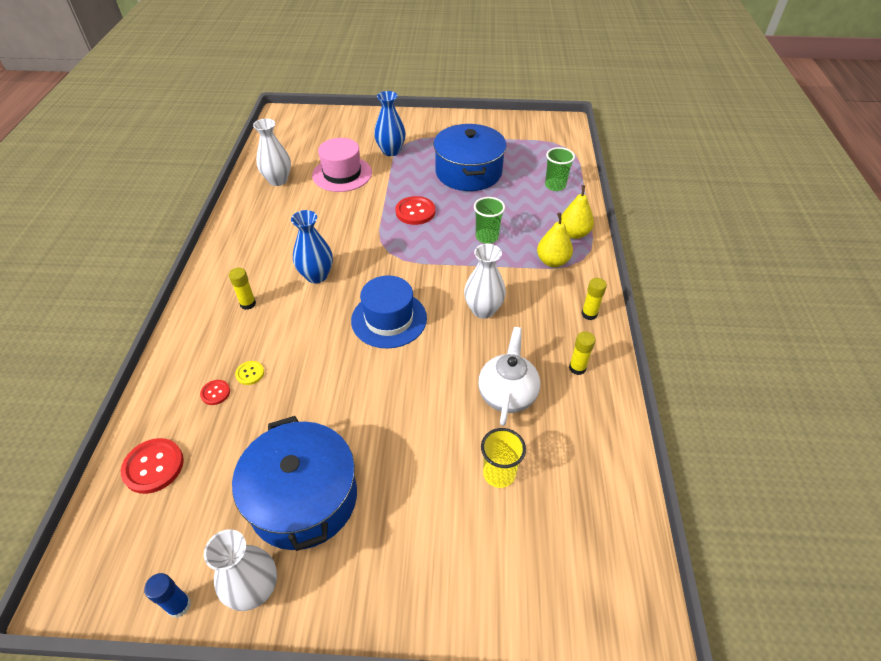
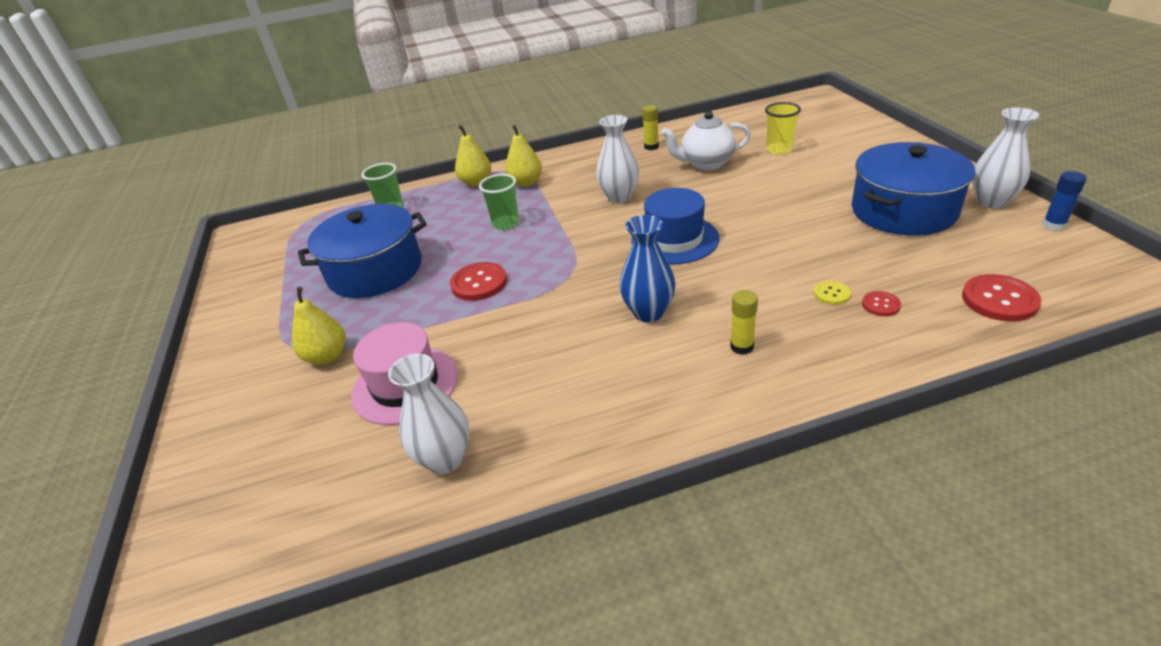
camera: 105 degrees left, 10 degrees down
(391, 151) = (327, 356): blue vase -> yellow pear
(589, 314) = (586, 154): yellow glue stick -> none

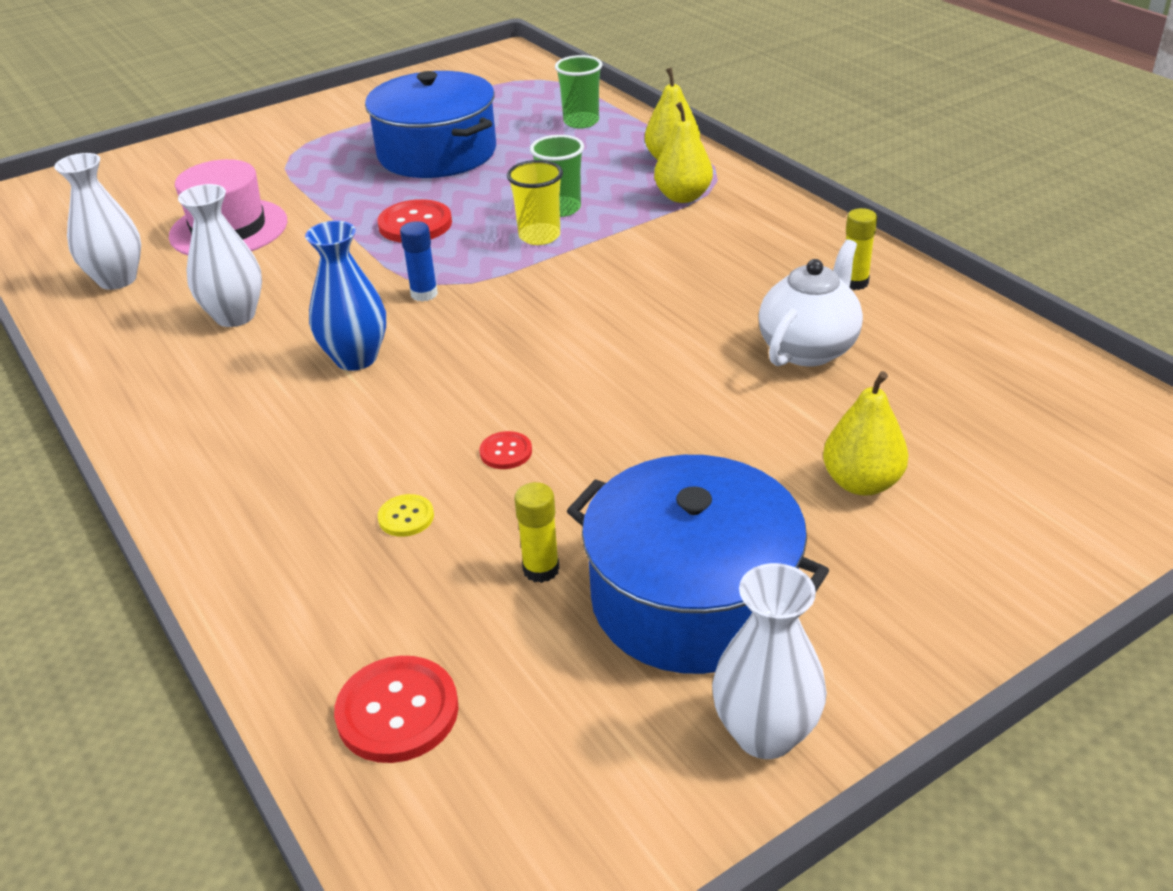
camera: 70 degrees right, 0 degrees up
(327, 356) = (277, 174): yellow pear -> yellow pear (861, 483)
(619, 197) = (661, 283): white vase -> white vase (235, 316)
(674, 239) = (541, 352): blue hat -> none
(706, 164) = (808, 348): white teapot -> white teapot turned 60 degrees clockwise
(742, 347) = (281, 443): yellow glue stick -> yellow glue stick (541, 569)
(779, 149) = (904, 426): yellow cup -> yellow cup (539, 236)
(880, 305) = (379, 569): red button -> red button (506, 452)
(1053, 225) = (680, 828): blue glue stick -> blue glue stick (424, 294)

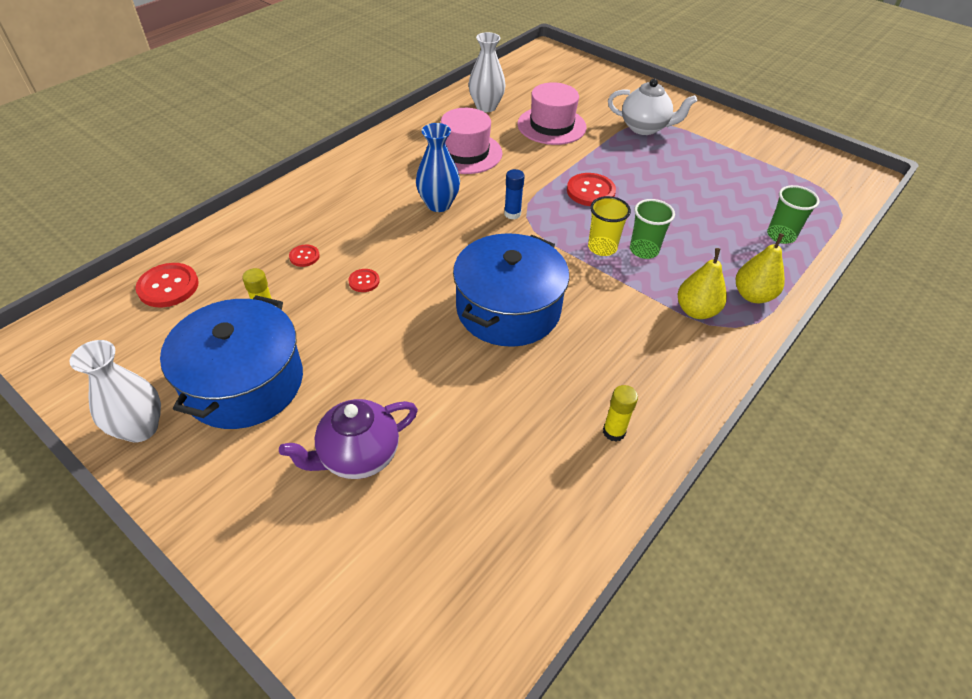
camera: 70 degrees right, 10 degrees up
(235, 316) = (465, 153): white vase -> pink hat
(406, 517) = (304, 256): yellow button -> red button
(437, 153) = (688, 178): blue pot -> blue pot (508, 309)
(808, 348) = (510, 411): white teapot -> white teapot (644, 128)
(861, 483) = (358, 456): yellow pear -> purple teapot

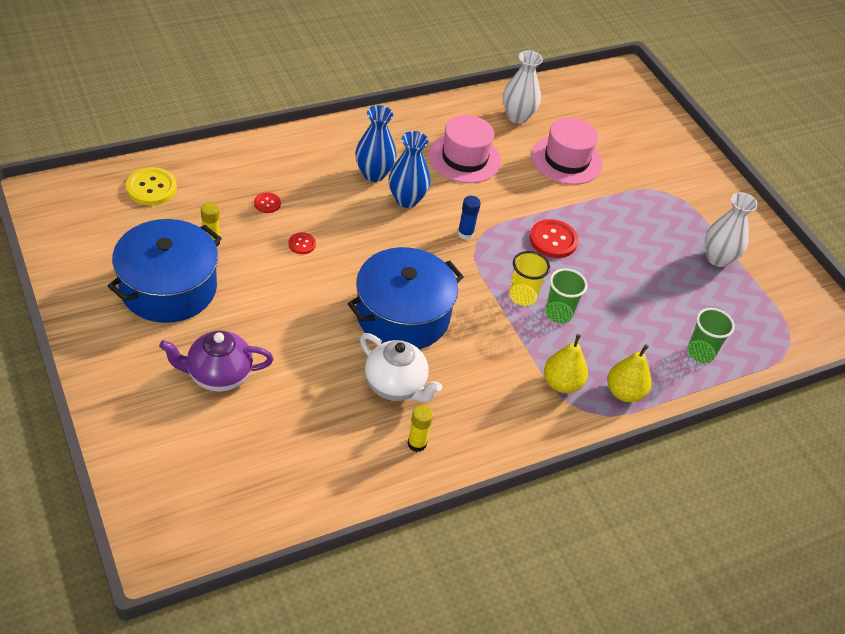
camera: 20 degrees right, 0 degrees up
(140, 428) = (83, 290): white vase -> white vase (718, 258)
(168, 287) = (151, 188): red button -> yellow button
(392, 193) = (373, 174): none -> blue vase
(644, 128) = (658, 196): white teapot -> white teapot (395, 386)

